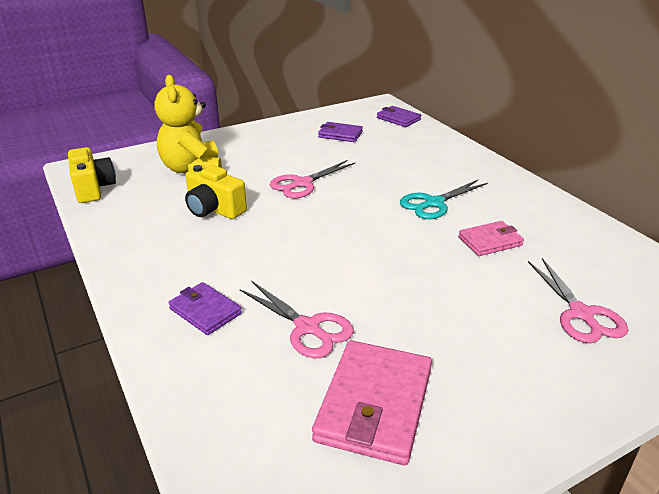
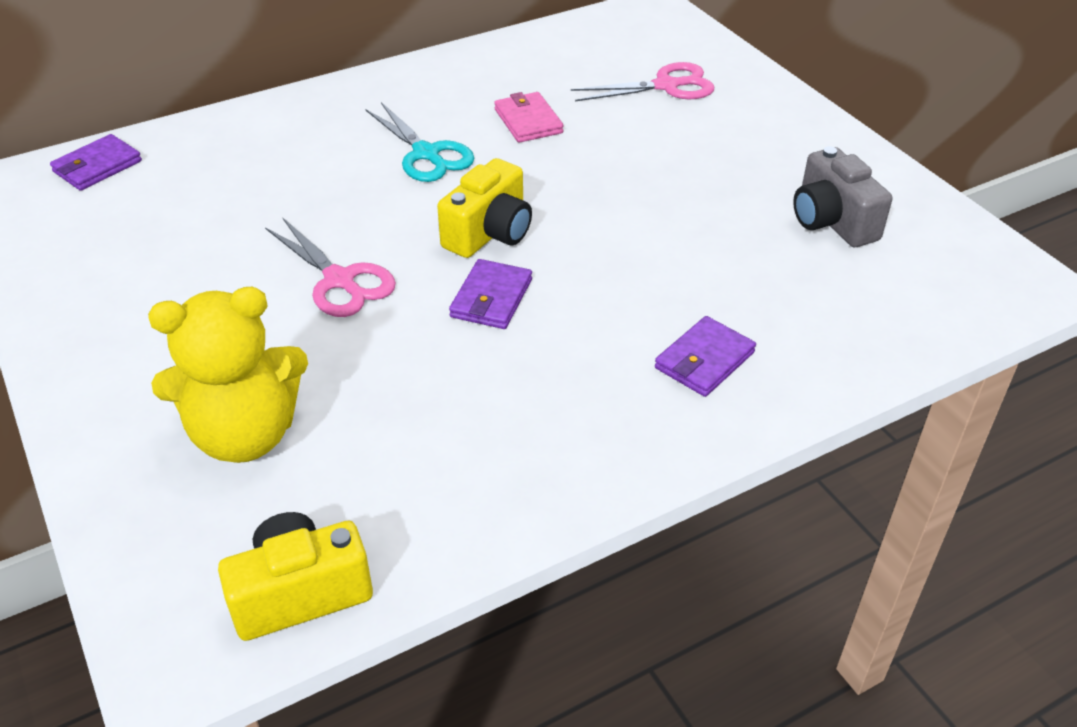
camera: 90 degrees left, 10 degrees up
(214, 209) = (419, 383): yellow camera -> yellow camera (489, 233)
(307, 328) = (722, 267): pink scissors -> none
(340, 134) = (142, 237): purple wallet -> purple wallet (491, 298)
(374, 405) = (831, 221): pink wallet -> grey camera

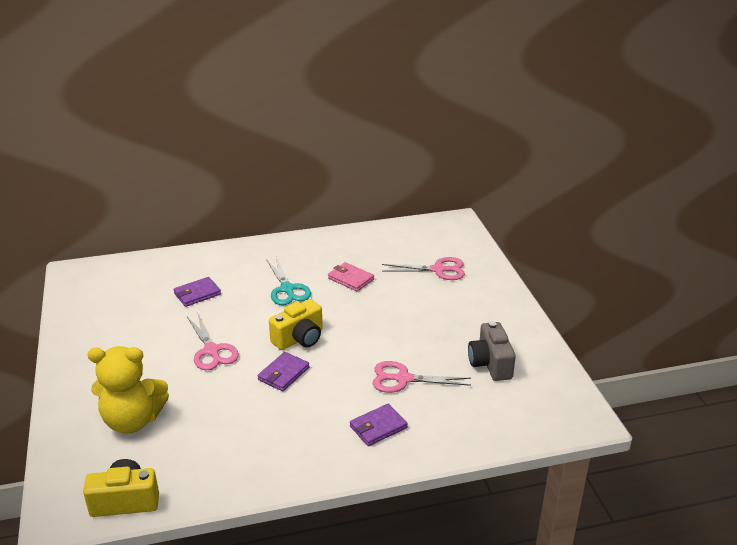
camera: 15 degrees right, 10 degrees down
(97, 166) = (119, 270): purple wallet -> purple wallet (197, 294)
(528, 121) = (350, 279): pink wallet -> pink wallet turned 45 degrees counterclockwise
(703, 271) = (403, 379): none -> pink scissors

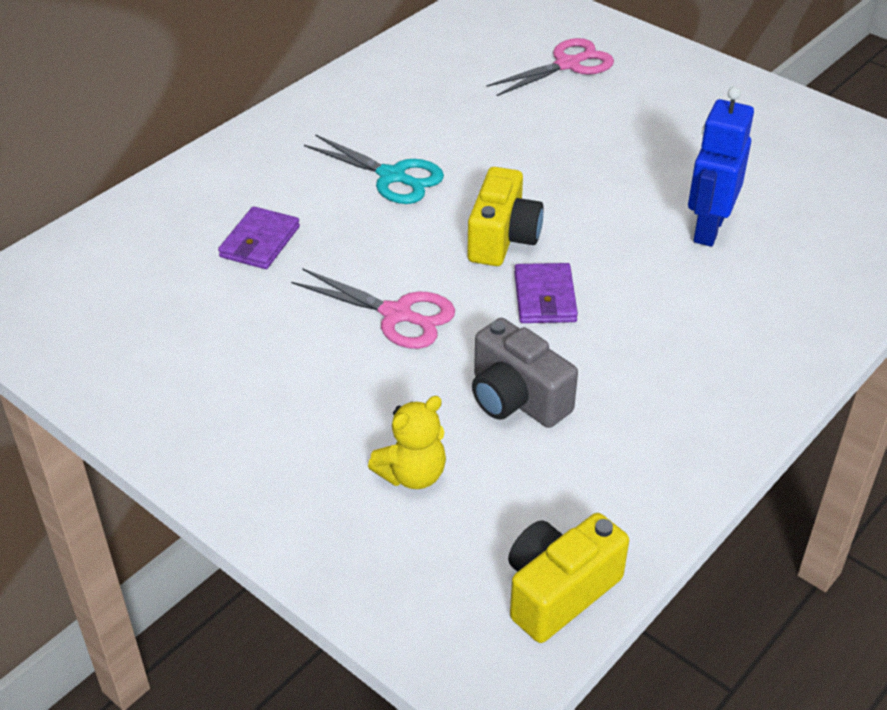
camera: 35 degrees left, 10 degrees up
(133, 420) = (412, 474): yellow teddy bear -> yellow teddy bear, size x0.57
(350, 279) = (465, 124): pink wallet -> none
(378, 427) = (757, 306): purple wallet -> none
(403, 379) = (708, 229): pink scissors -> blue robot
(490, 364) = (784, 161): grey camera -> grey camera (516, 399)

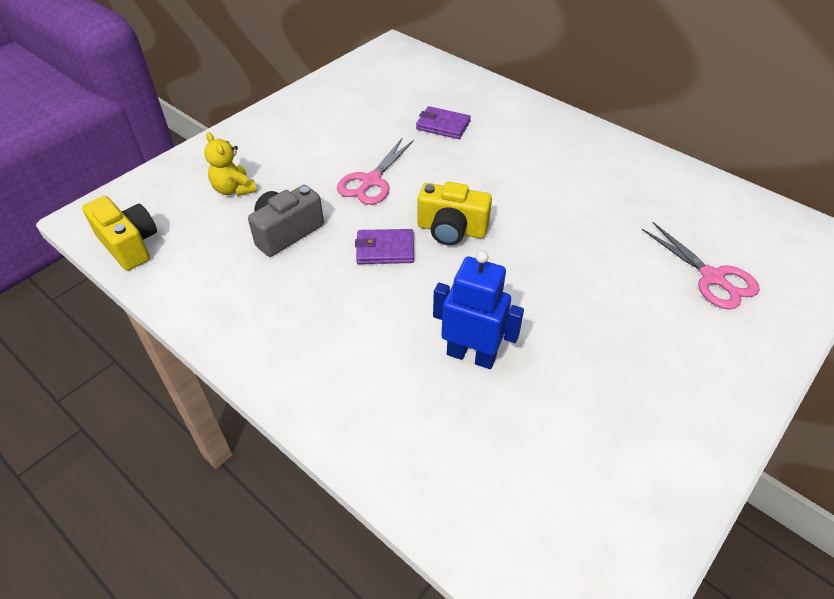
camera: 90 degrees right, 5 degrees up
(392, 176) = (520, 176): turquoise scissors -> none

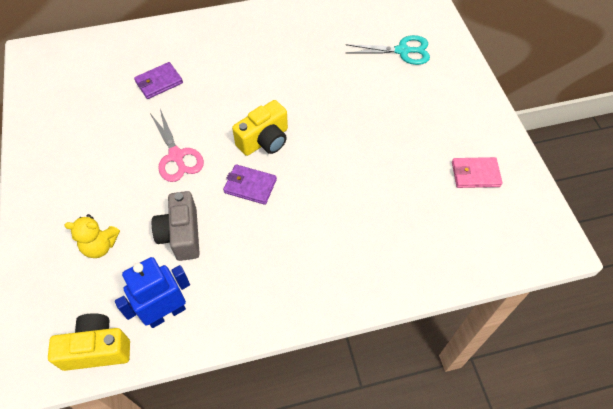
camera: 55 degrees left, 10 degrees up
(385, 249) = (250, 186): purple wallet -> purple wallet turned 75 degrees clockwise
(471, 355) = (371, 192): blue robot -> blue robot (166, 313)
(607, 454) = (475, 174): none -> pink wallet
(712, 278) = (402, 51): pink scissors -> turquoise scissors

